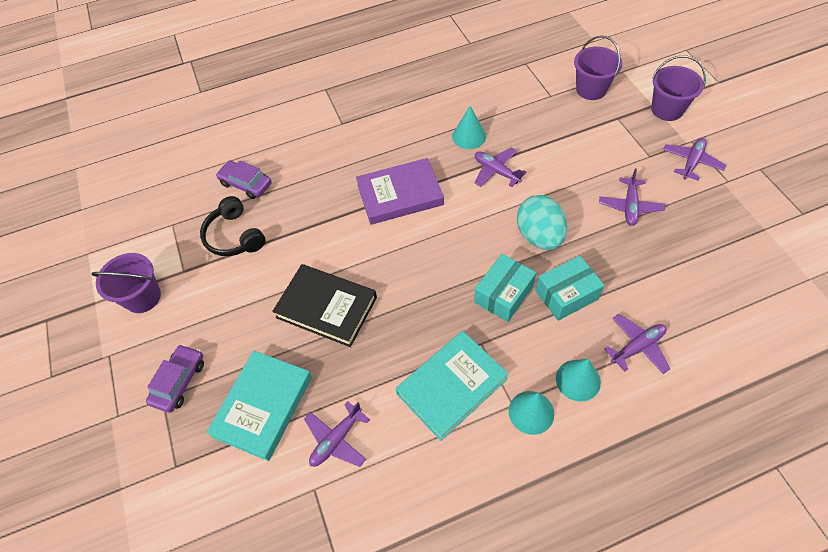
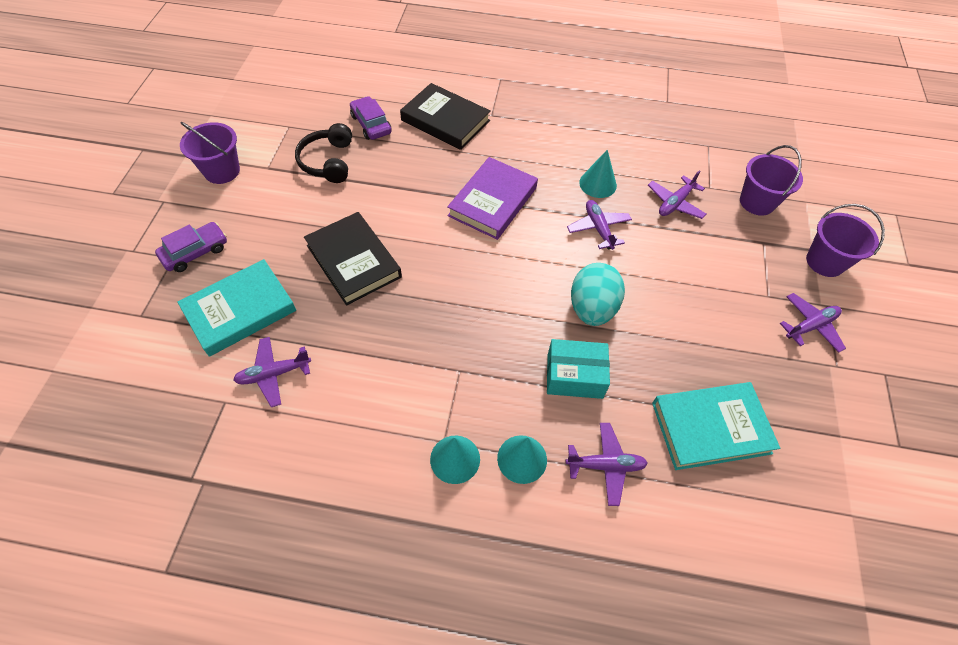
camera: 25 degrees right, 0 degrees up
(307, 147) = (445, 120): none -> black book
(400, 194) = (492, 201): purple book -> purple book turned 75 degrees counterclockwise
(452, 386) = (403, 391): turquoise book -> turquoise book (711, 428)
(503, 294) = (515, 340): turquoise box -> none
(630, 206) = (707, 332): purple plane -> purple plane (675, 203)

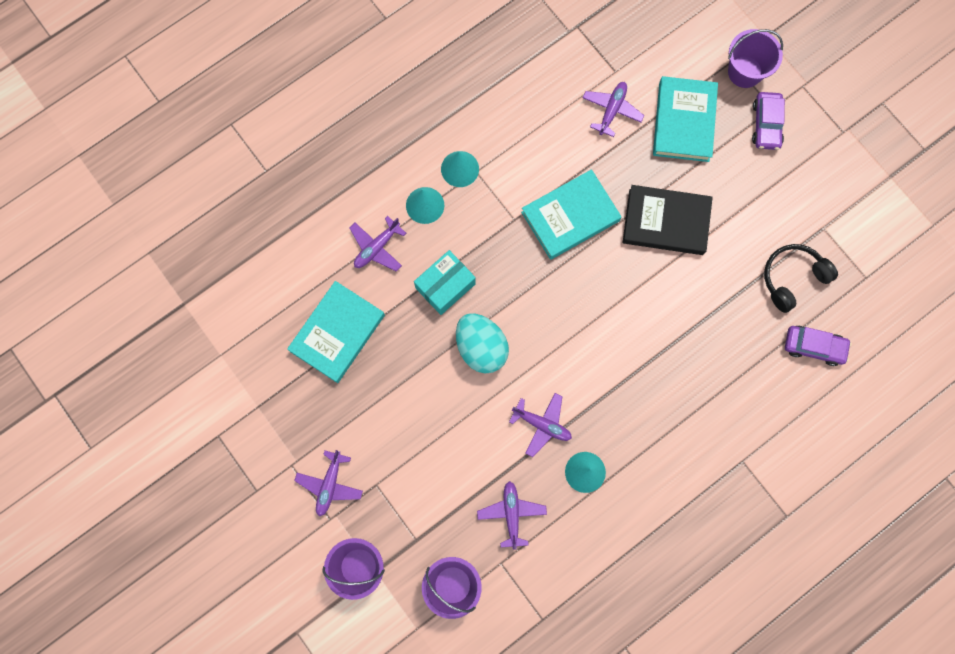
camera: 135 degrees right, 20 degrees up
(222, 171) = (846, 192): purple bucket -> purple bucket (745, 72)
(328, 161) = (792, 278): black headphones -> black headphones turned 75 degrees counterclockwise
(414, 330) = (570, 216): none -> turquoise book
(445, 120) = (768, 414): black book -> none
(492, 201) = (639, 369): purple book -> none

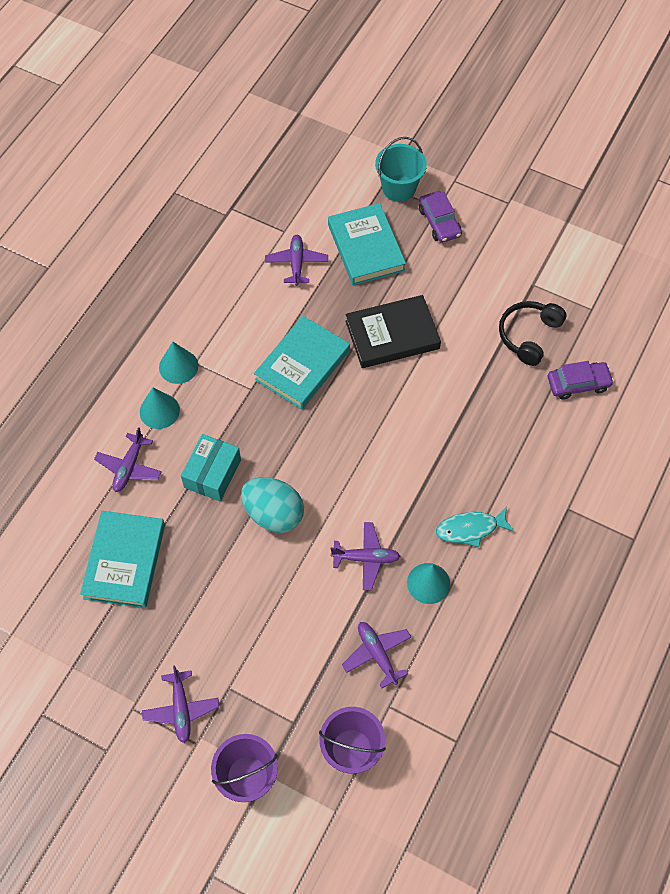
camera: 25 degrees left, 15 degrees down
(645, 440) = (470, 529): none -> turquoise fish
(745, 72) = (399, 188): purple bucket -> turquoise bucket

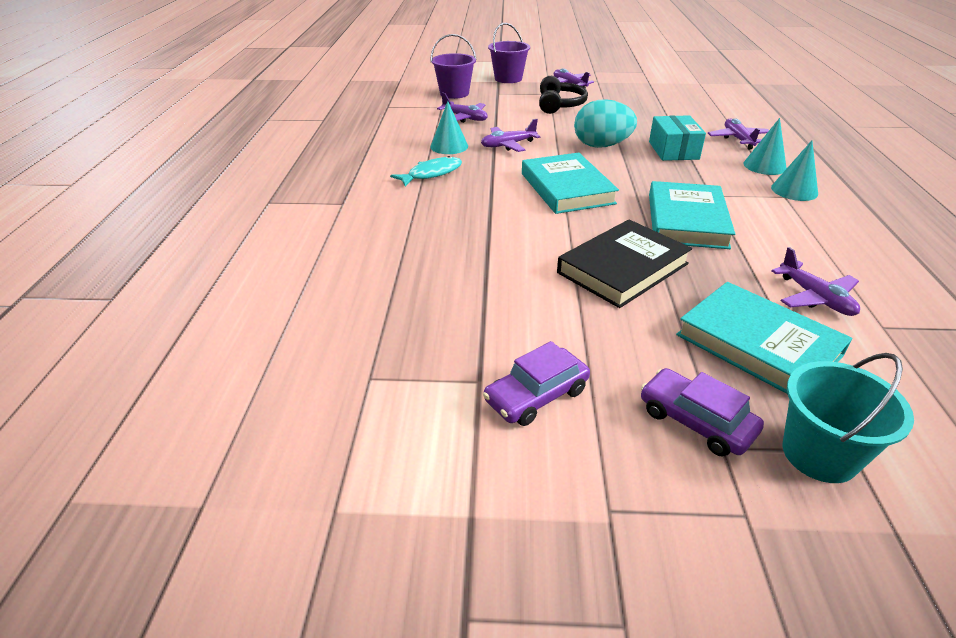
camera: 155 degrees right, 25 degrees down
(124, 561) = (676, 111): turquoise book -> turquoise book (567, 188)
(529, 335) = (451, 317): black headphones -> black headphones (559, 105)
(578, 384) = (362, 290): purple car -> purple car (536, 395)

